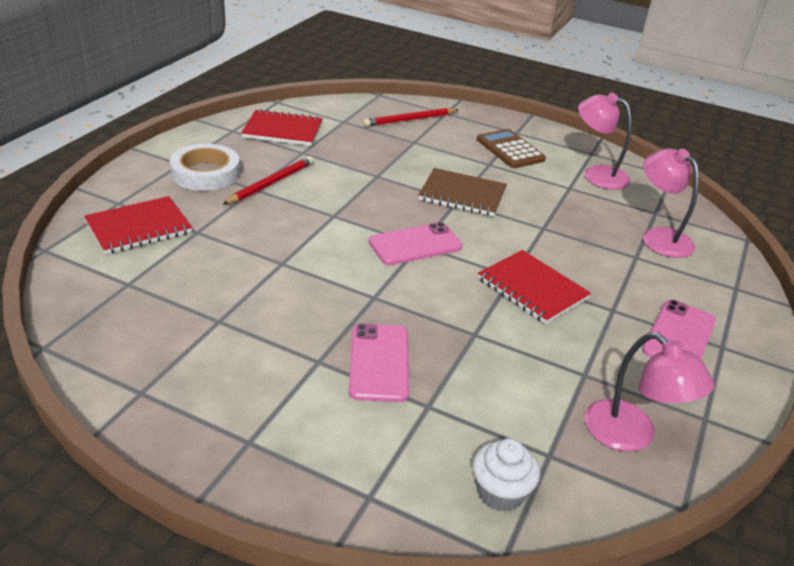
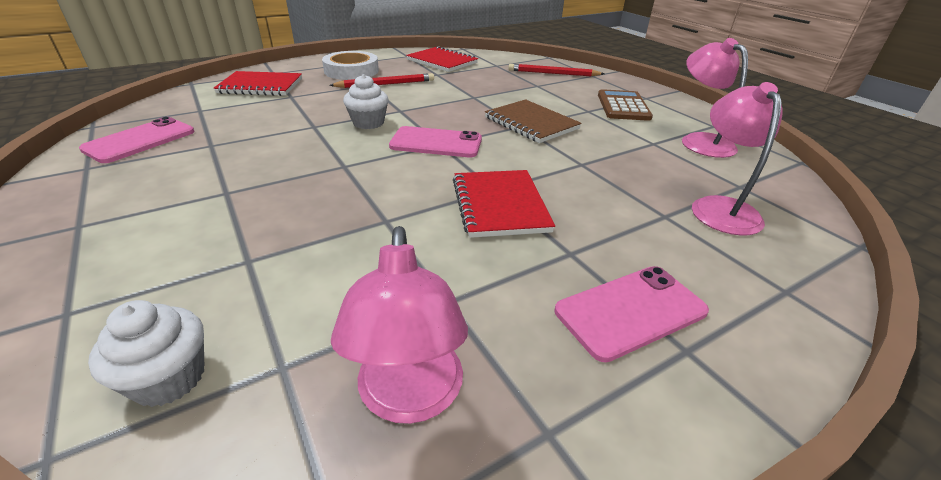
camera: 35 degrees right, 0 degrees up
(327, 241) = (368, 123): none -> white cupcake
(379, 362) = (267, 210): pink phone -> pink phone (140, 140)

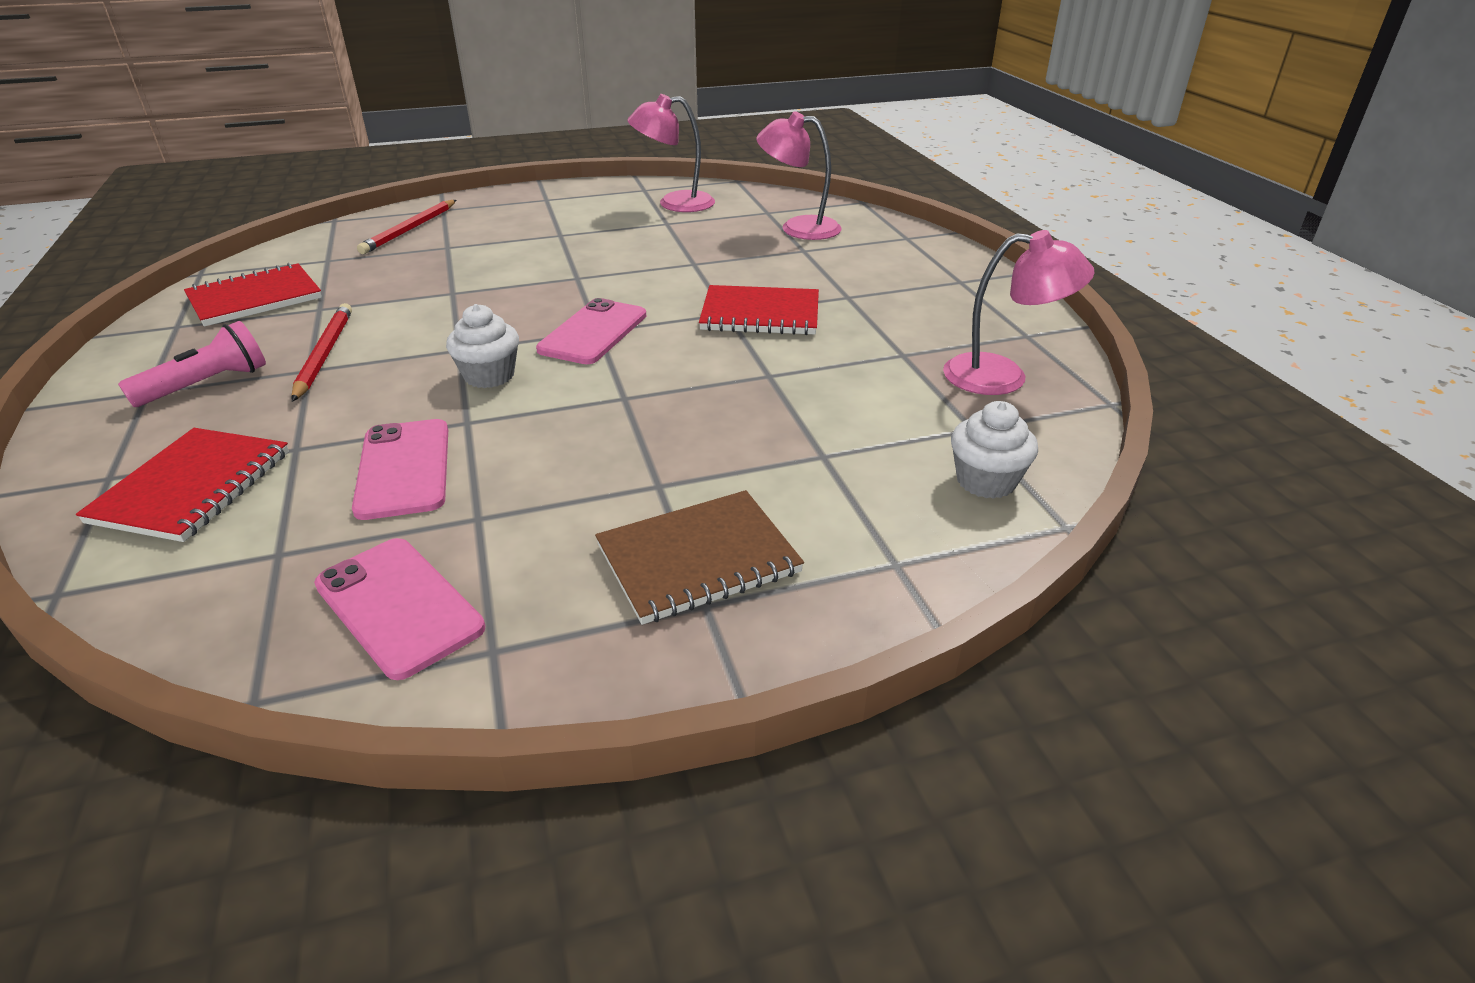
camera: 75 degrees left, 0 degrees up
(351, 71) = (207, 384): white tape -> pink flashlight
(531, 123) = (574, 270): brown notebook -> brown notebook (698, 559)
(623, 106) = (562, 215): brown calculator -> none
(630, 311) = (922, 289): pink phone -> pink phone (404, 469)

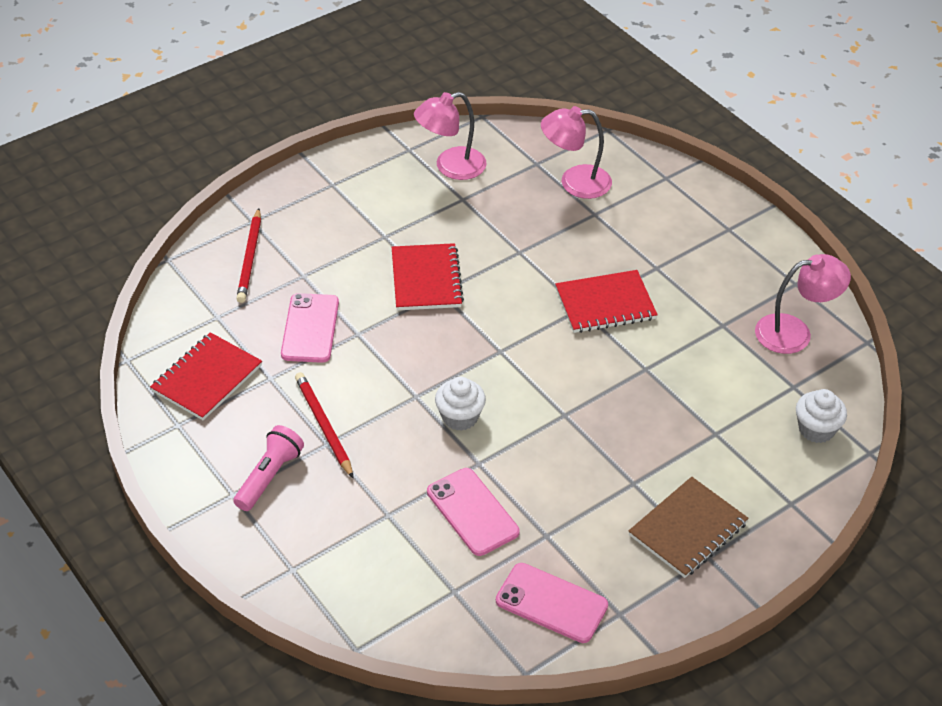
camera: 20 degrees left, 10 degrees up
(192, 487) = (354, 561): red notebook -> red notebook (426, 279)
(593, 332) = (499, 354): pink phone -> pink phone (310, 328)

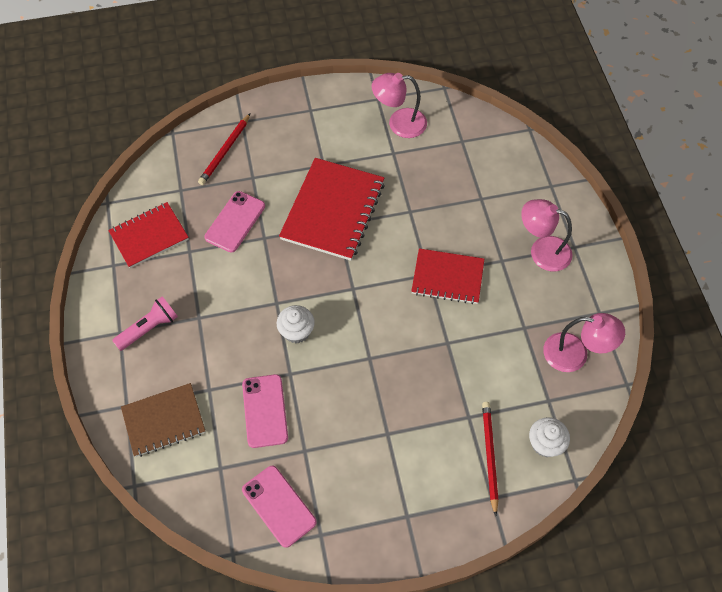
camera: 25 degrees right, 15 degrees up
(323, 426) = (203, 303): red pencil -> red pencil (489, 456)
(426, 279) = (333, 211): red notebook -> red notebook, size x1.56
(574, 182) = (481, 167): pink lamp -> pink lamp (542, 251)
(687, 529) = (405, 487): brown notebook -> brown notebook (164, 420)

